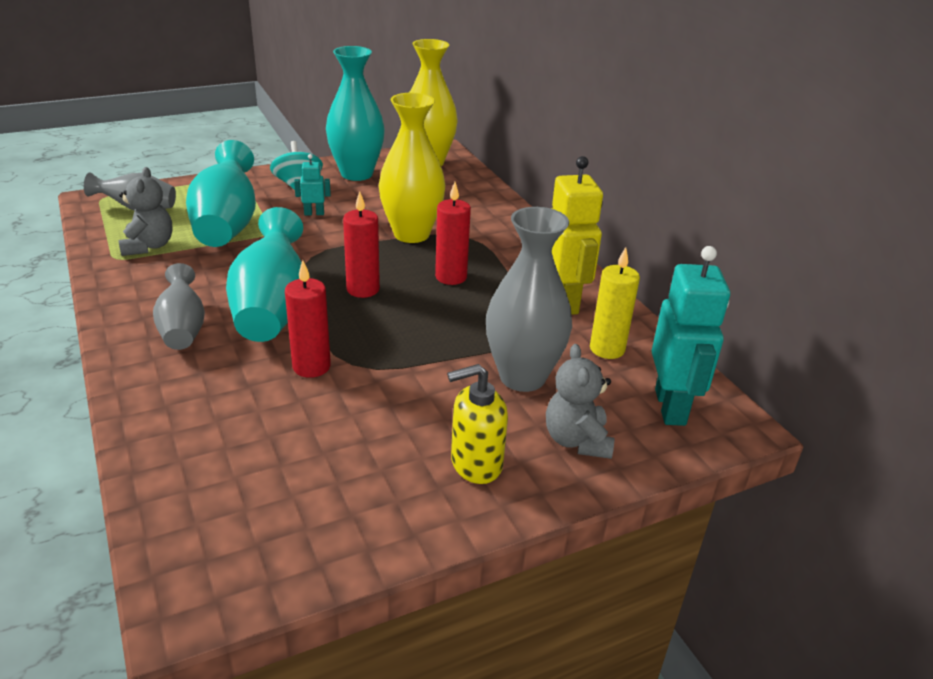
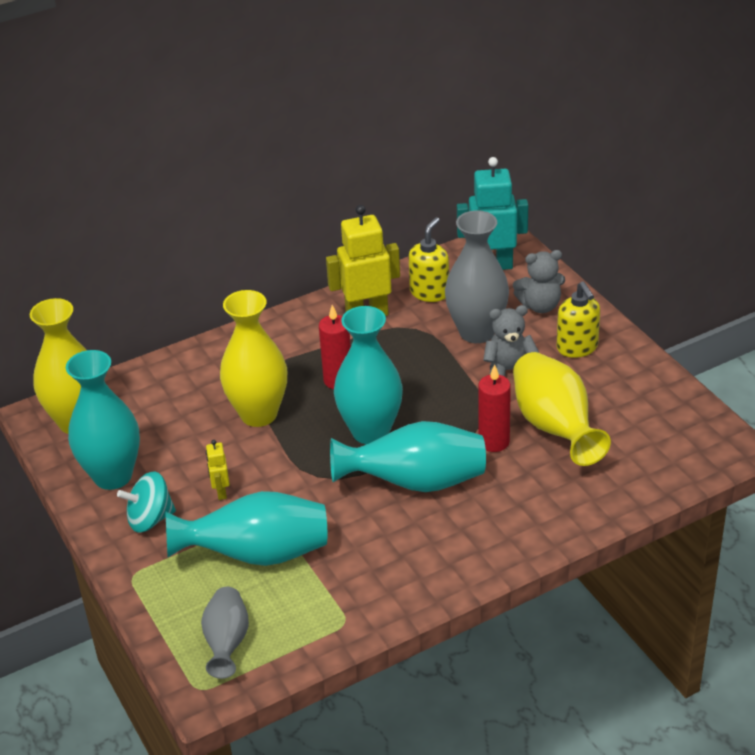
camera: 90 degrees left, 5 degrees up
(148, 246) = (315, 604): grey teddy bear -> grey teddy bear (509, 371)
(183, 328) = (460, 532): grey vase -> none
(314, 213) = (221, 492): turquoise robot -> yellow robot
(316, 418) = (555, 428): none -> yellow vase
(363, 289) = (370, 431): red candle -> turquoise vase
(607, 349) = (429, 292): yellow candle -> yellow soap dispenser

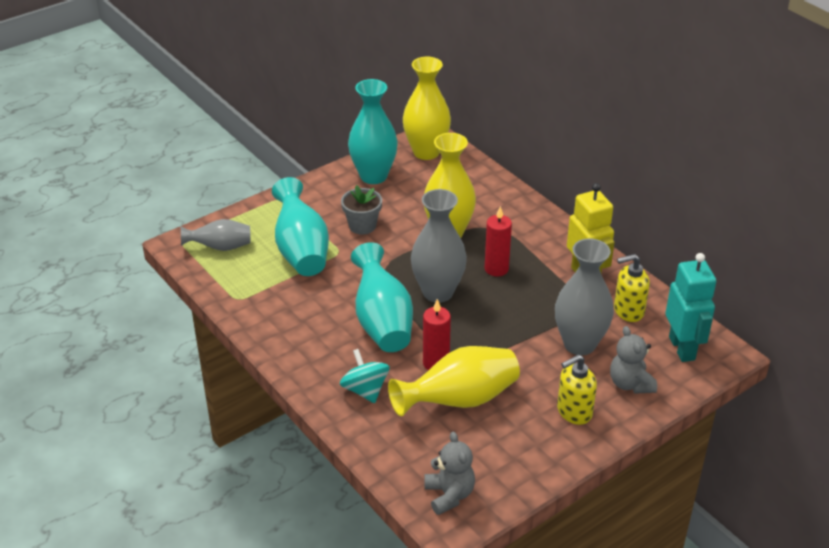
camera: 80 degrees right, 0 degrees up
(150, 519) = (333, 198): turquoise spinning top -> turquoise spinning top (365, 390)
(221, 492) = (362, 226): yellow robot -> grey flower pot
(370, 431) = (438, 292): turquoise vase -> grey vase
(429, 292) = (628, 311): yellow soap dispenser -> yellow soap dispenser turned 150 degrees clockwise
(509, 371) = (530, 367): grey teddy bear -> grey teddy bear (449, 495)

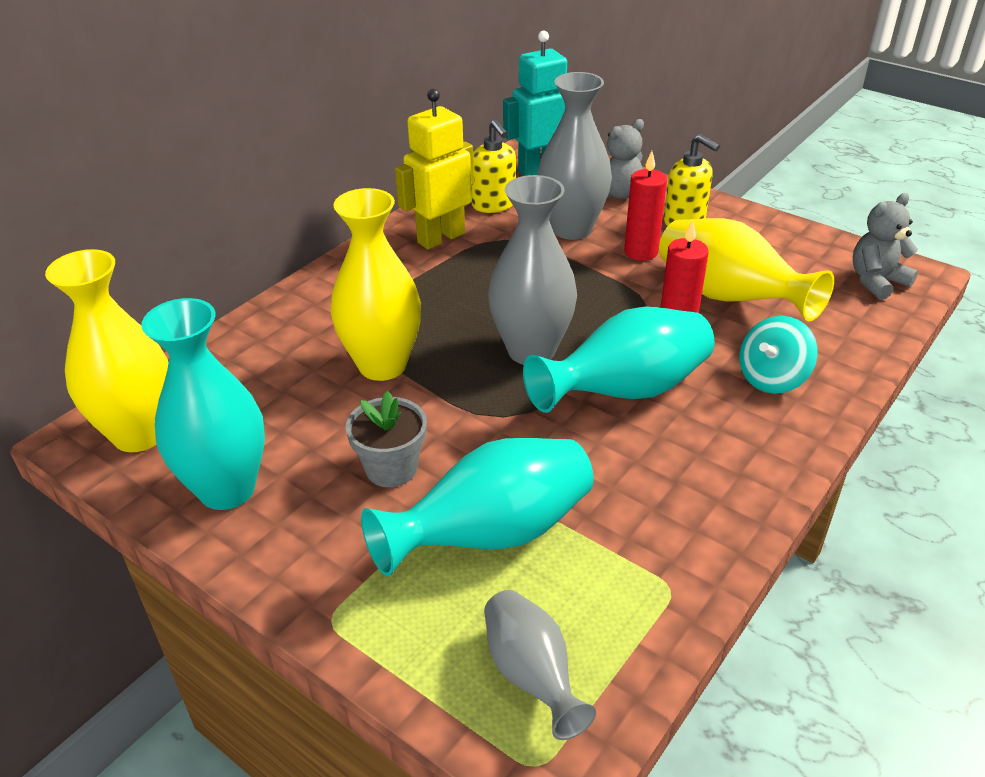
camera: 105 degrees left, 0 degrees up
(496, 269) = (454, 307): red candle -> red candle (641, 252)

